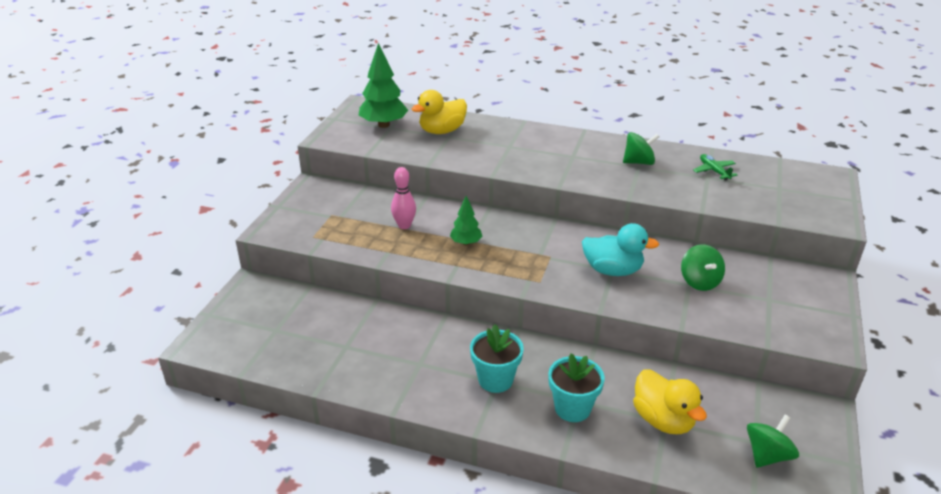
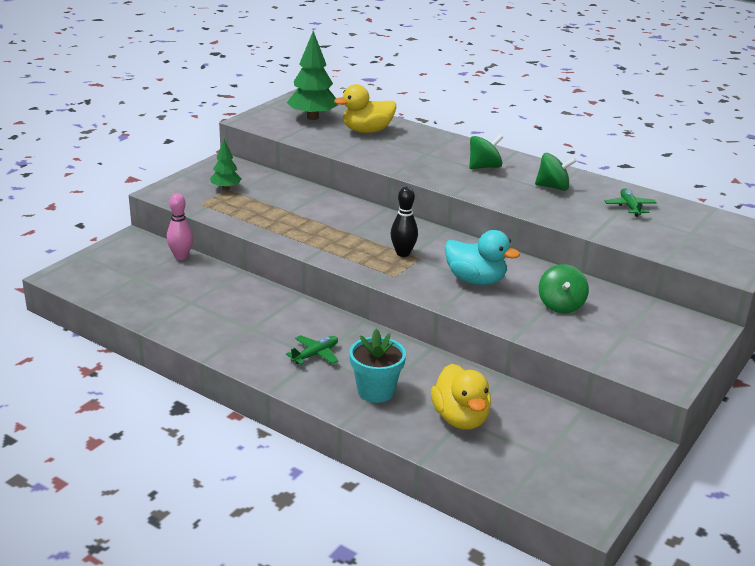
camera: 15 degrees right, 5 degrees down
(404, 225) = (292, 209): pink bowling pin -> pink bowling pin (181, 256)
(466, 243) = (342, 233): green tree -> green tree (226, 188)
(495, 380) = (315, 355): turquoise flower pot -> green plane
(532, 254) = (403, 253): none -> black bowling pin
(767, 455) = (548, 468): green spinning top -> green spinning top (484, 167)

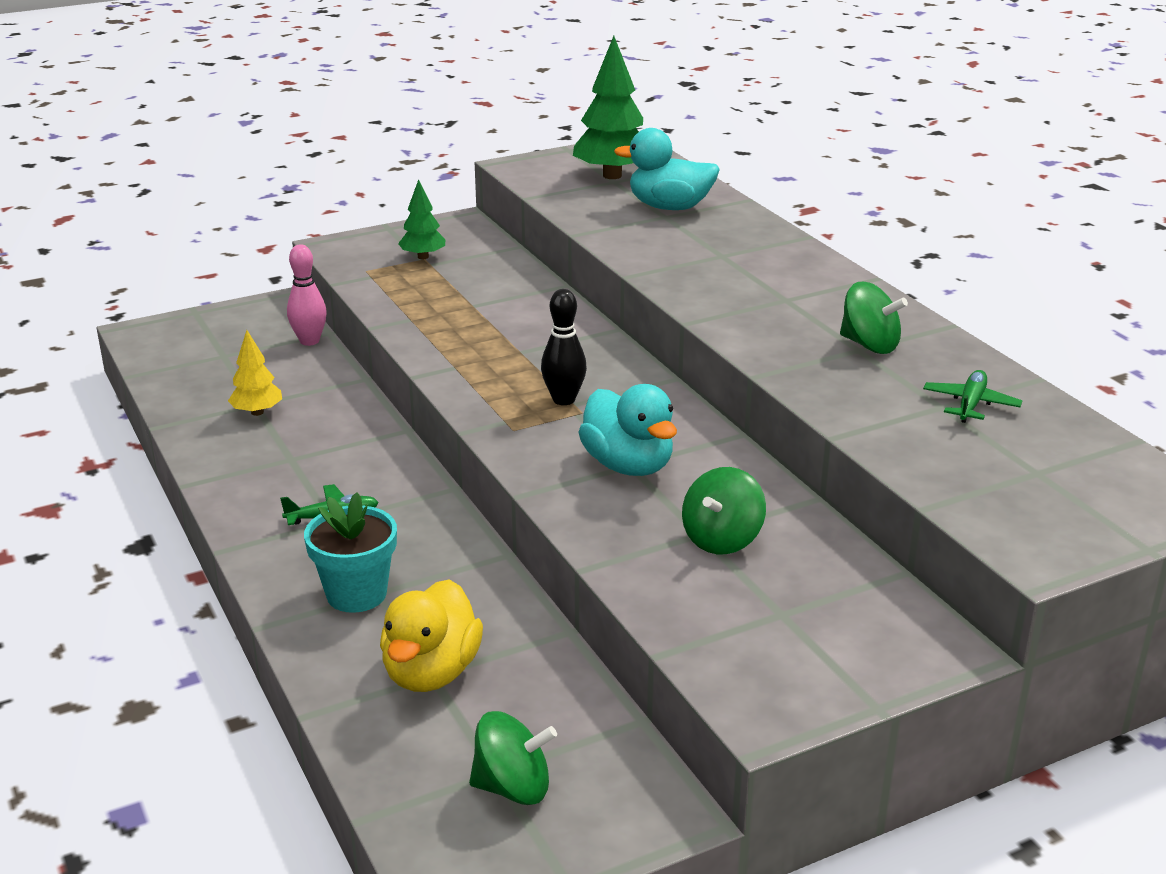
camera: 30 degrees right, 0 degrees up
(198, 306) = (257, 412): none -> yellow tree
(367, 131) = (669, 207): yellow duck -> turquoise duck
(484, 167) = (790, 292): green spinning top -> green spinning top (513, 787)

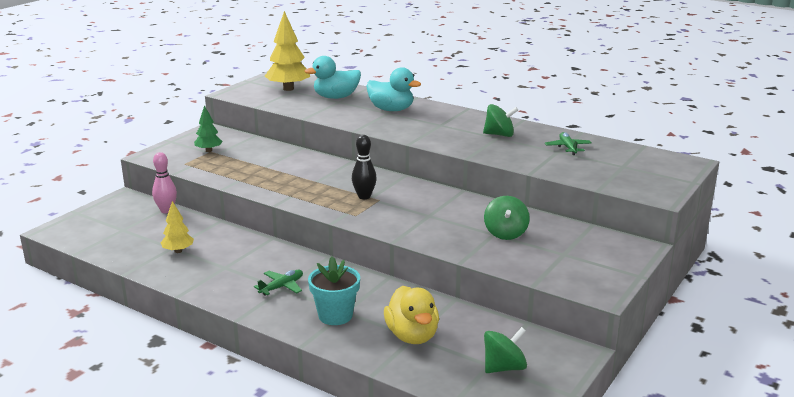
camera: 30 degrees left, 5 degrees down
(612, 175) = (288, 89): green tree -> yellow tree
(628, 465) = (429, 216): turquoise duck -> turquoise duck (391, 110)

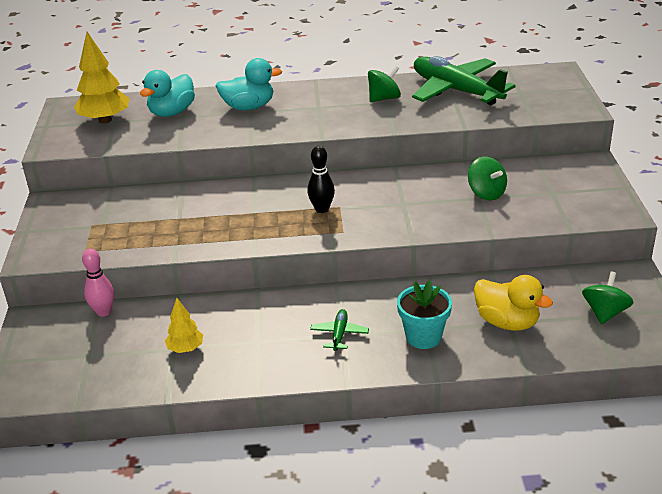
camera: 35 degrees left, 10 degrees up
(209, 150) = (89, 224): green tree -> none
(568, 148) = (456, 91): green plane -> green plane, size x2.41

